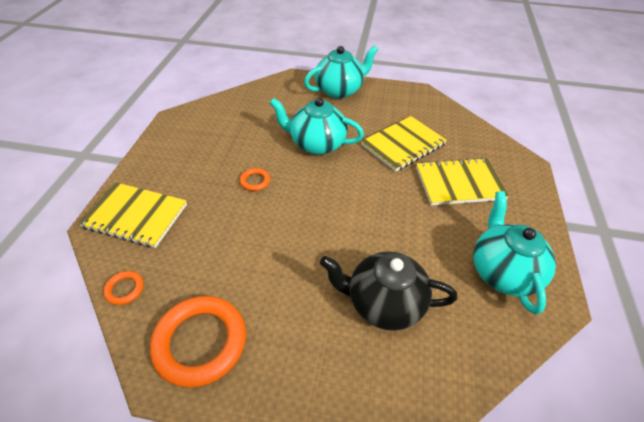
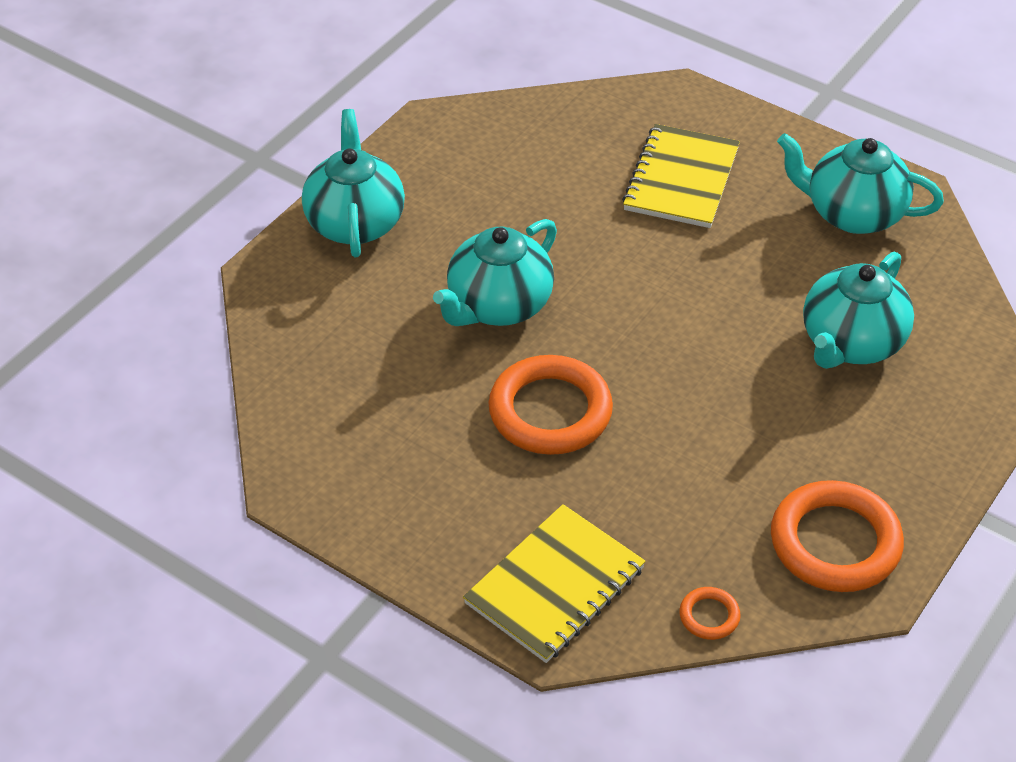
camera: 65 degrees left, 0 degrees up
(255, 181) = (550, 411): orange ring -> orange ring, size x2.23
(383, 303) = (851, 343): black teapot -> turquoise teapot
(403, 145) = (561, 202): yellow notebook -> none

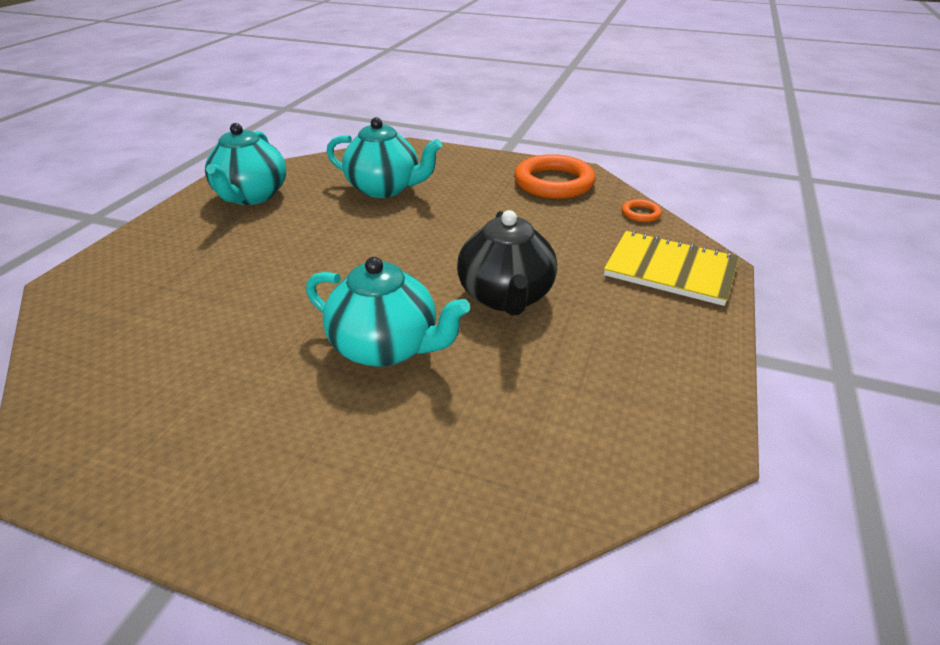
camera: 105 degrees left, 10 degrees down
(355, 222) = (257, 501): turquoise teapot -> none
(550, 411) = (506, 297): orange ring -> black teapot
(681, 179) = (201, 268): yellow notebook -> none

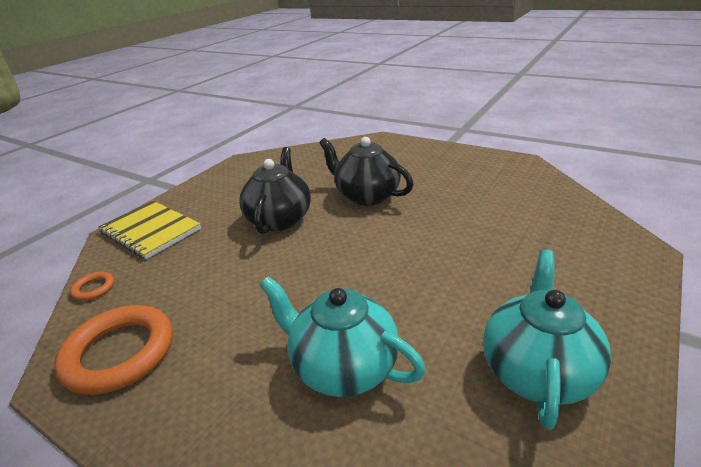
camera: 165 degrees left, 5 degrees down
(386, 347) = (366, 196): turquoise teapot -> black teapot

